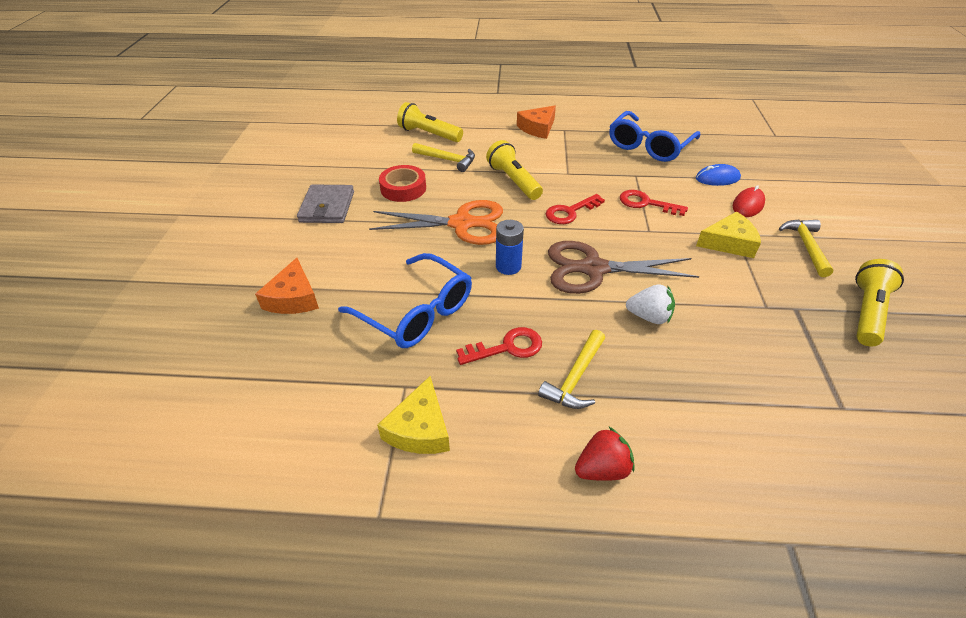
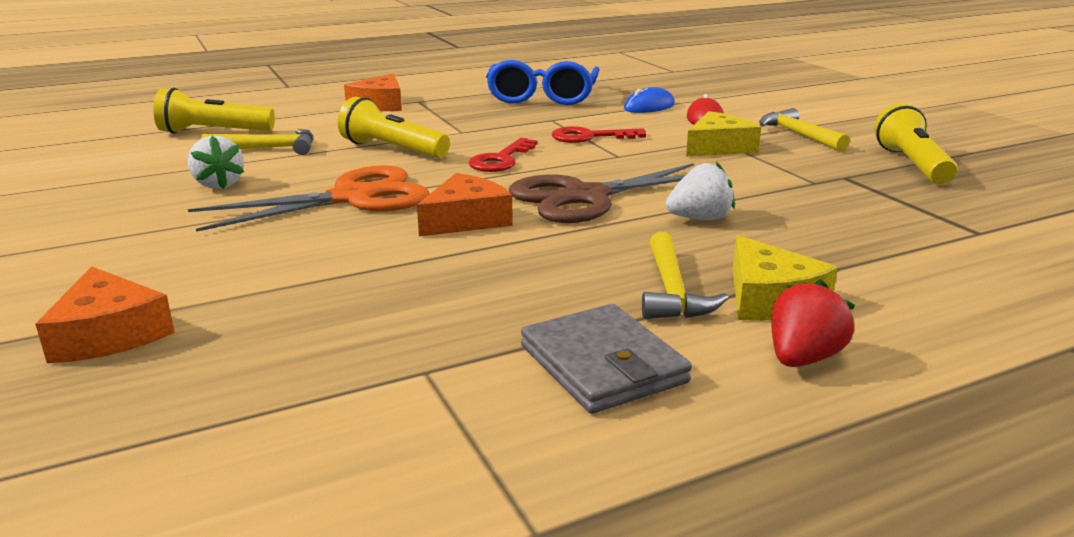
camera: 30 degrees left, 20 degrees down
(327, 207) = (89, 226): grey wallet -> grey wallet (603, 364)
(403, 188) = (218, 184): red tape -> white strawberry
(416, 312) = (366, 293): blue glasses -> none
(420, 428) = (500, 407): yellow cheese -> yellow cheese (770, 298)
(507, 348) = (546, 290): red key -> none
(508, 266) = (466, 219): blue battery -> orange cheese

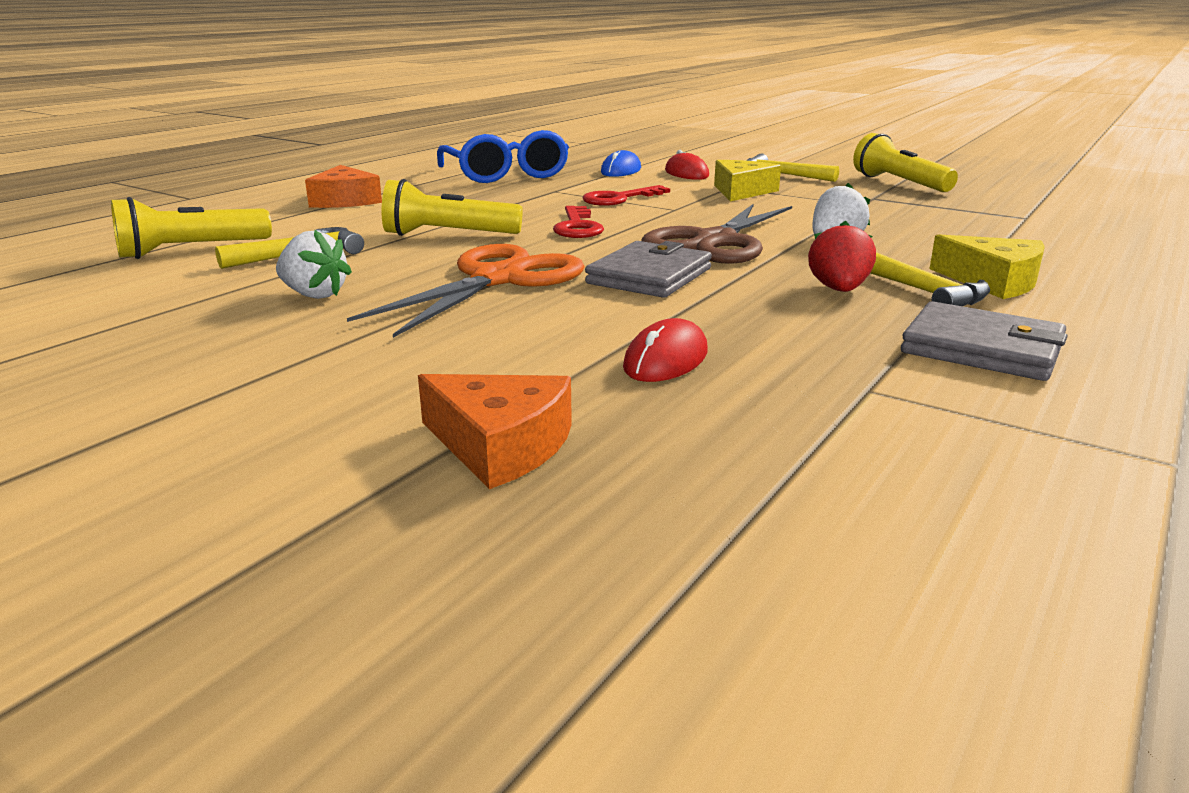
camera: 30 degrees left, 0 degrees up
(332, 299) = (666, 359): none -> red mouse
(466, 219) = (649, 276): orange cheese -> grey wallet
(803, 358) = (1090, 312): red strawberry -> red strawberry (839, 290)

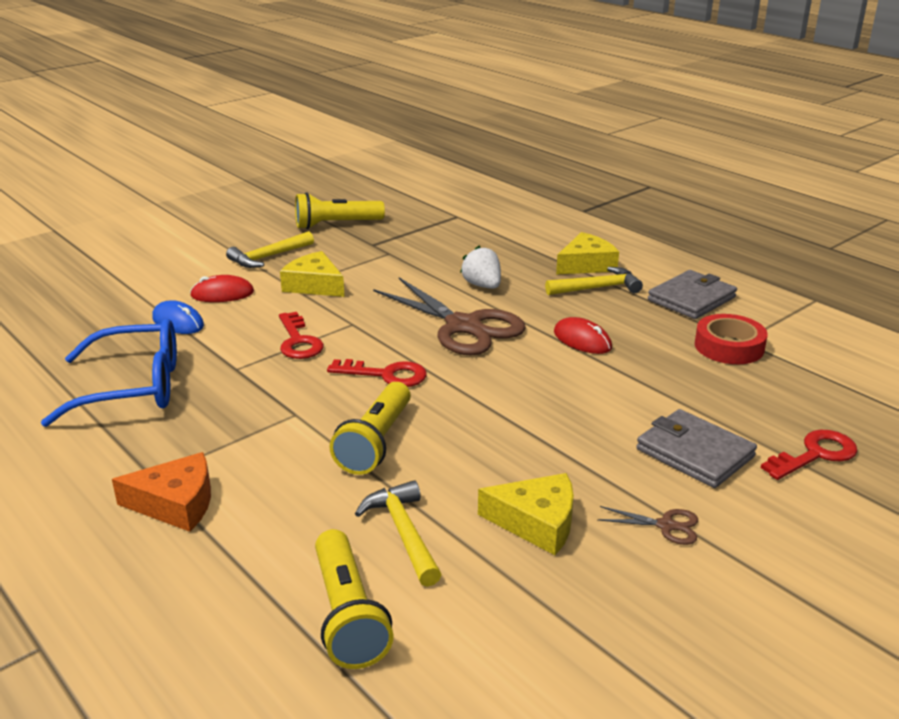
camera: 75 degrees left, 5 degrees up
(303, 349) = (666, 526): none -> brown scissors
(314, 295) = (536, 522): white strawberry -> yellow cheese
(497, 279) = (524, 429): orange scissors -> none
(500, 445) = (815, 455): orange cheese -> red key
(649, 276) = (538, 366): grey wallet -> grey wallet (694, 453)
(666, 359) = (699, 387): red mouse -> red mouse (582, 340)
(829, 378) = (729, 347): none -> red tape
(839, 290) = (588, 310): red strawberry -> none

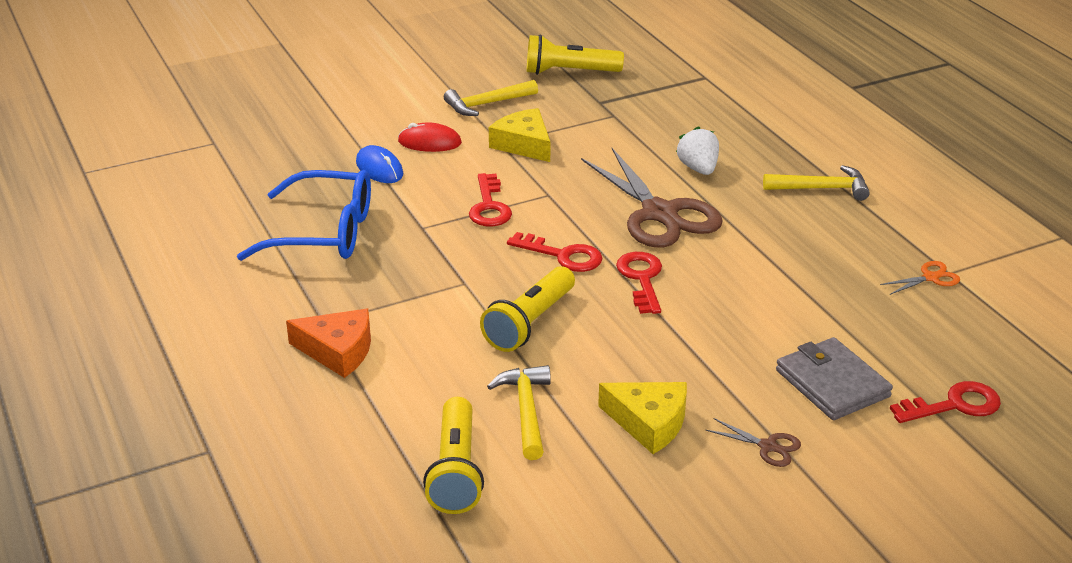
camera: 15 degrees right, 5 degrees up
(471, 385) = (641, 279): none -> red key
(582, 340) = (776, 247): red mouse -> none
(586, 265) = (823, 158): yellow cheese -> none
(691, 299) = (919, 216): grey wallet -> none
(729, 347) = (930, 277): red tape -> orange scissors

